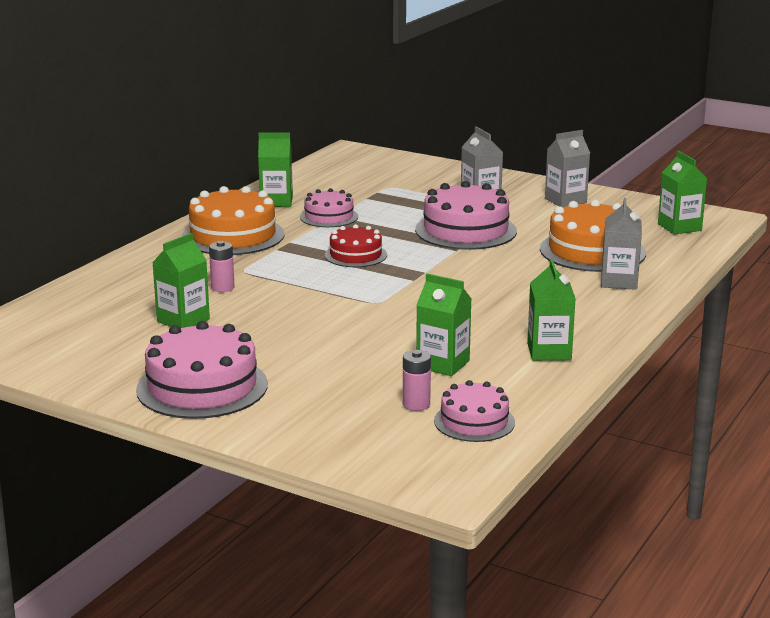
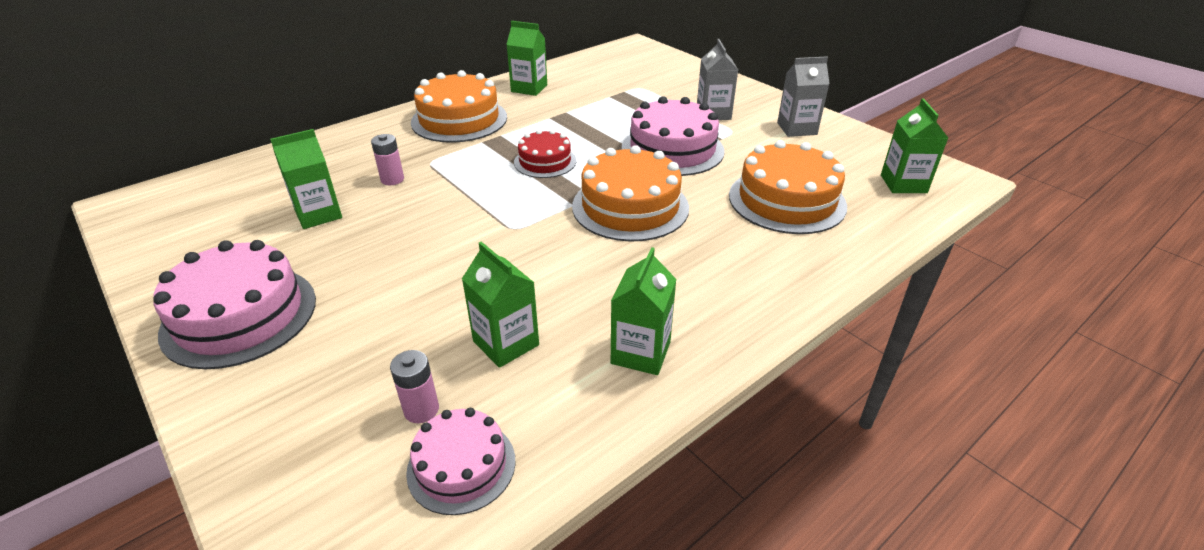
camera: 20 degrees right, 15 degrees up
(329, 217) = (559, 112): pink cake -> none
(464, 274) = (630, 206): none -> orange cake
(619, 281) = (792, 252): grey carton -> none

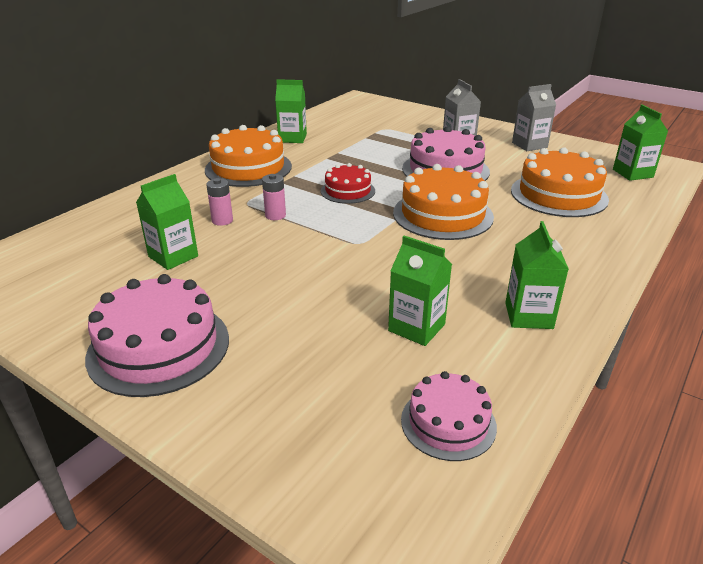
camera: 15 degrees left, 5 degrees down
(421, 410) = (383, 389): pink battery -> pink battery (275, 215)

